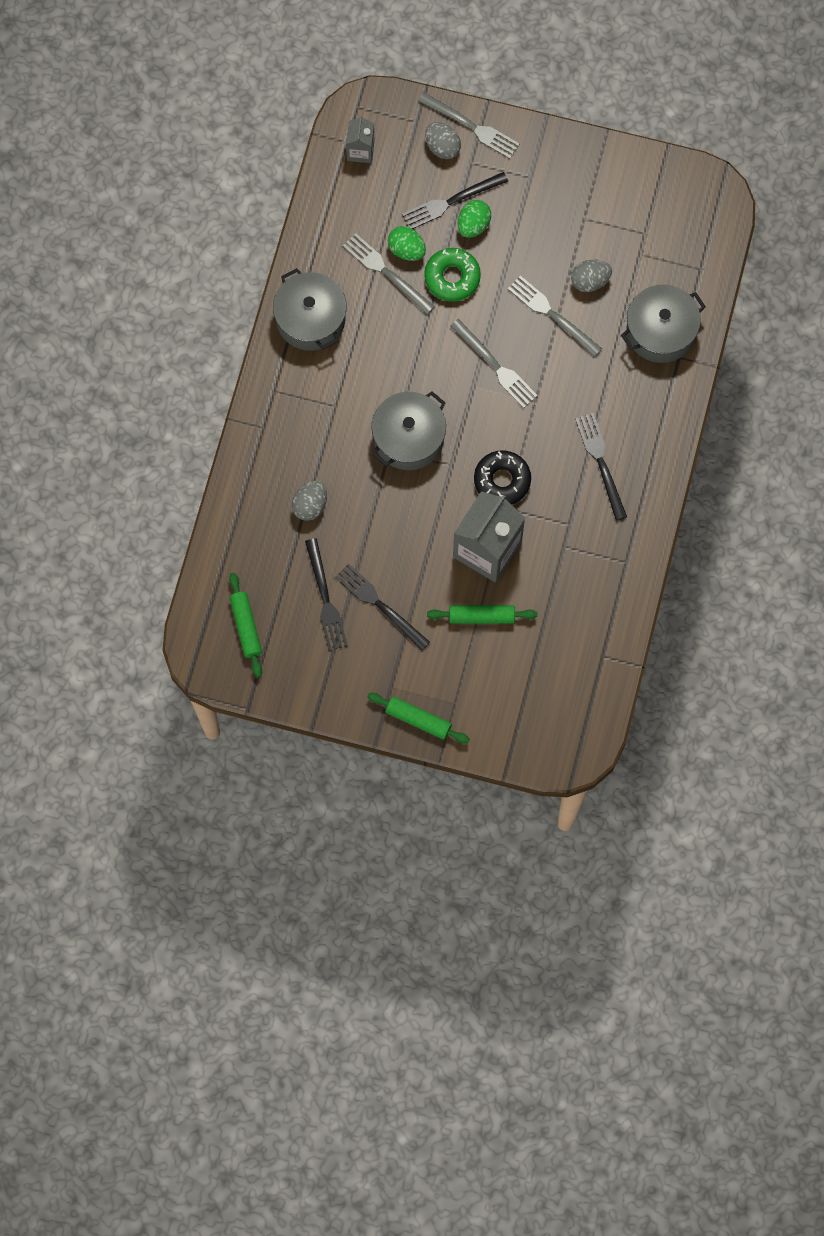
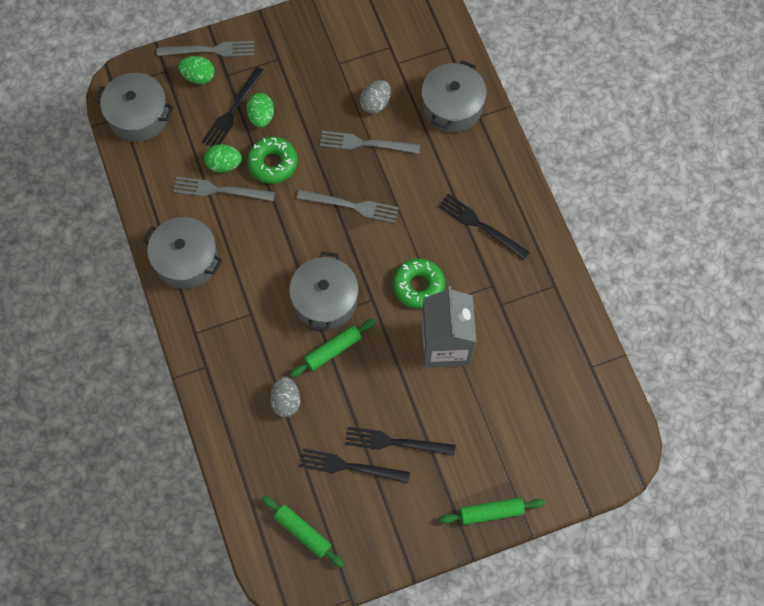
camera: 35 degrees left, 5 degrees down
(325, 599) = (350, 466): black fork -> black fork turned 150 degrees clockwise
(360, 150) = (138, 116): grey carton -> grey pot
(442, 147) = (198, 77): grey egg -> green egg
(481, 616) = (479, 398): green rolling pin -> green rolling pin (333, 350)
(502, 480) = (418, 286): black donut -> green donut

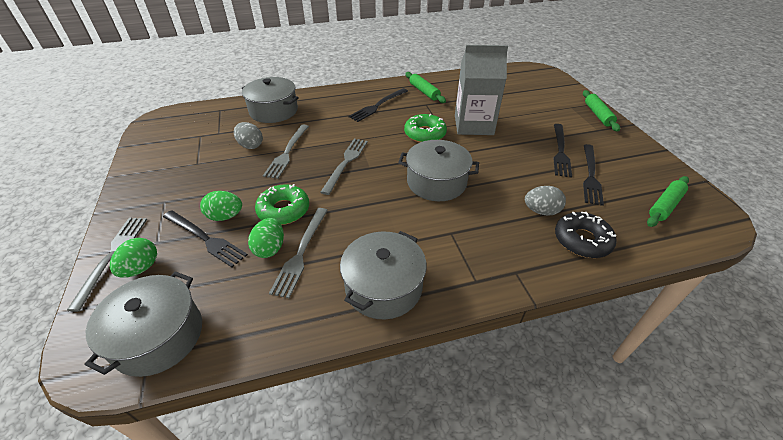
camera: 85 degrees left, 25 degrees down
(247, 432) = (582, 240): none -> black donut
(333, 350) = (485, 180): green rolling pin -> green rolling pin (424, 92)

